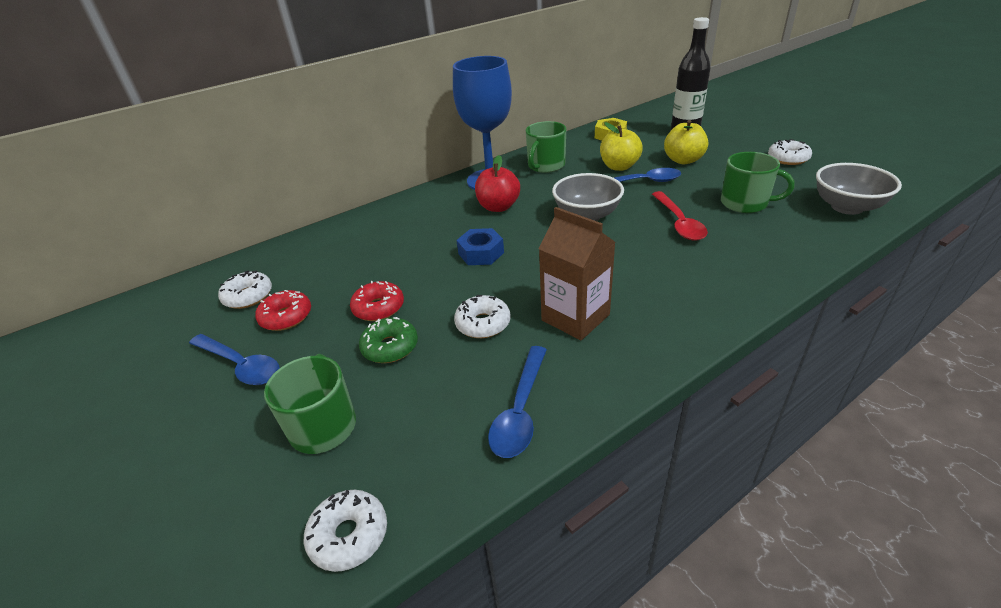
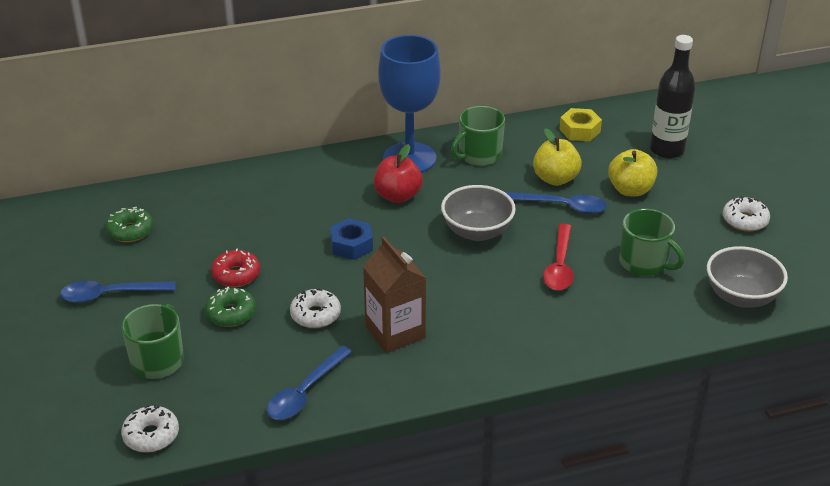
camera: 15 degrees right, 0 degrees up
(241, 365) = (110, 295): blue spoon -> blue spoon turned 120 degrees clockwise
(248, 296) = (130, 231): white donut -> green donut
(286, 317) = (156, 261): red donut -> none

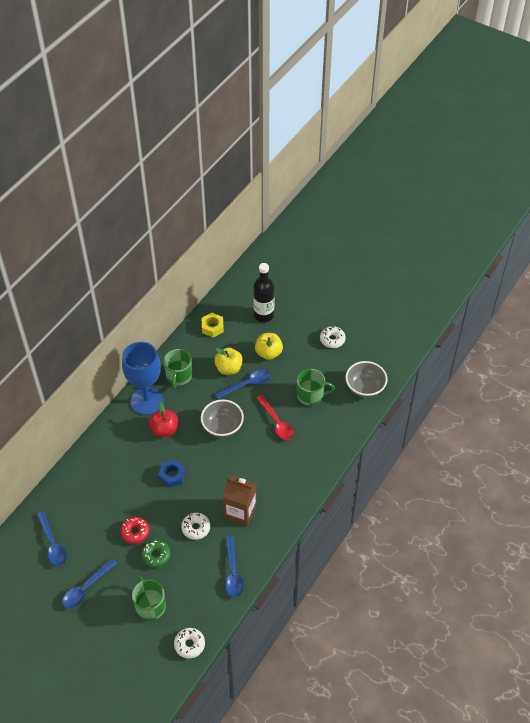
camera: 40 degrees left, 15 degrees up
(130, 231) = (52, 544): green donut -> blue spoon

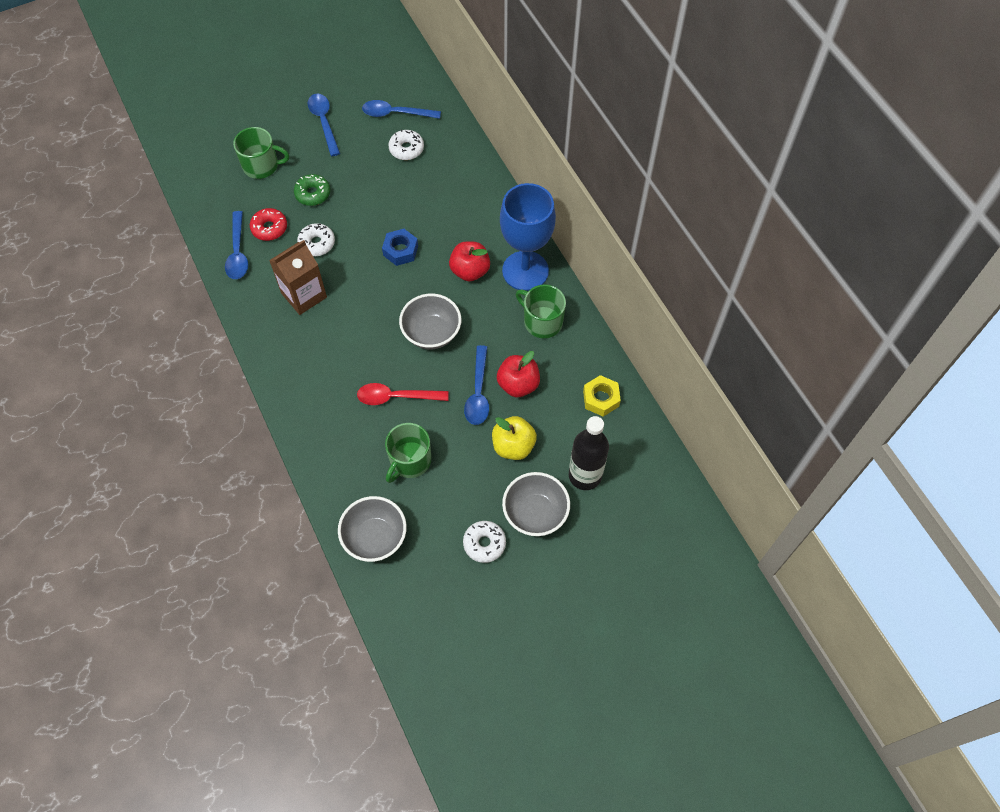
camera: 120 degrees right, 10 degrees up
(135, 532) = (355, 187): red donut -> red donut (269, 228)
(189, 645) = (194, 180): white donut -> white donut (406, 149)
(229, 368) = (518, 384): yellow apple -> red apple
(233, 572) = (238, 253): blue spoon -> blue spoon turned 120 degrees counterclockwise
(300, 326) = (535, 513): none -> grey bowl

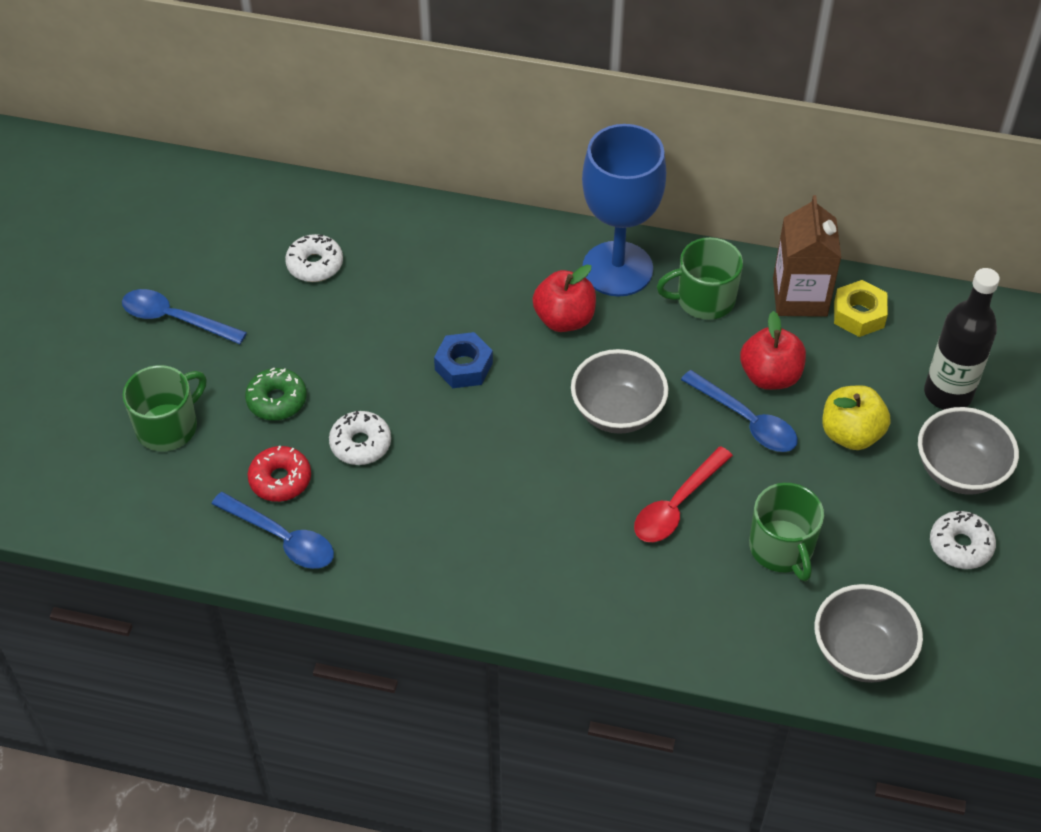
camera: 50 degrees left, 10 degrees down
(304, 295) = (427, 507): brown carton -> brown carton (800, 297)
(395, 113) = (247, 241): blue spoon -> none

